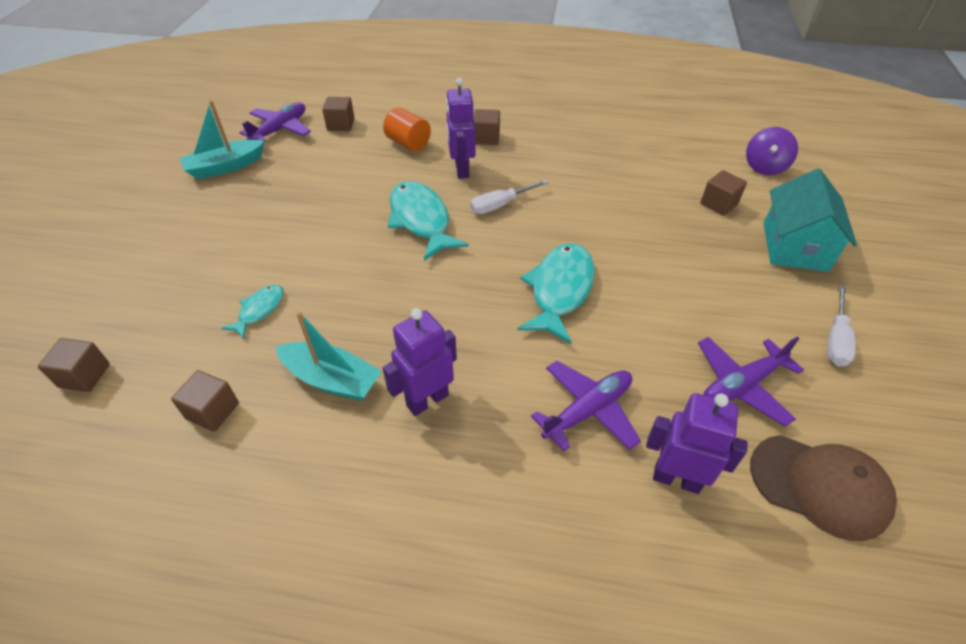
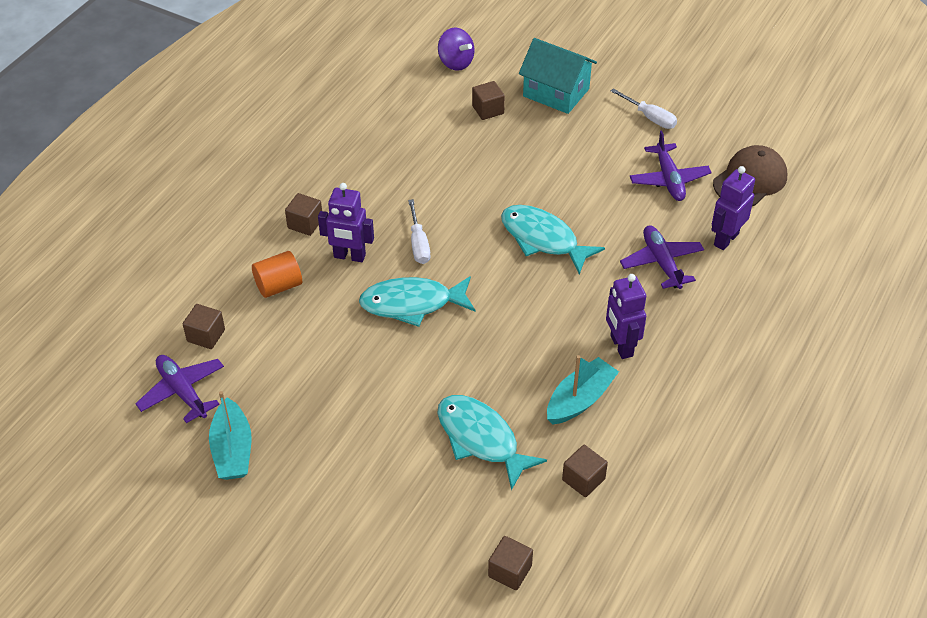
camera: 70 degrees left, 0 degrees up
(259, 310) = (481, 439): turquoise fish -> turquoise fish, size x1.88

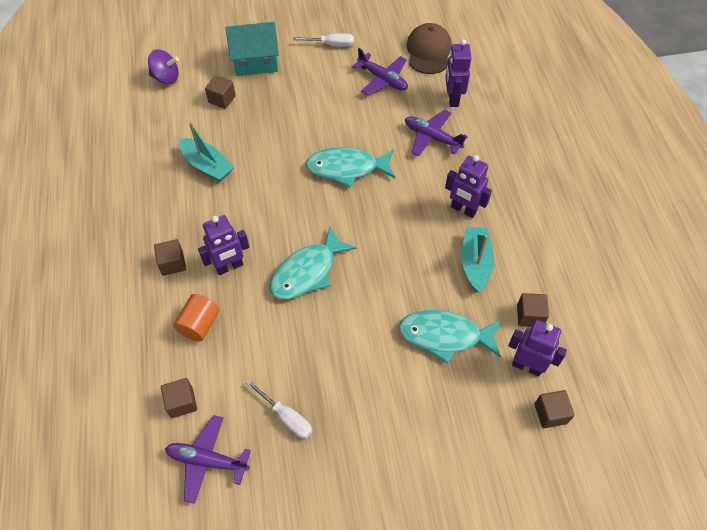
camera: 40 degrees left, 10 degrees up
(232, 450) = (290, 476): turquoise boat -> turquoise boat (207, 165)
(418, 244) = (269, 225): white screwdriver -> white screwdriver (286, 417)
(532, 518) = (527, 366): none -> purple robot

